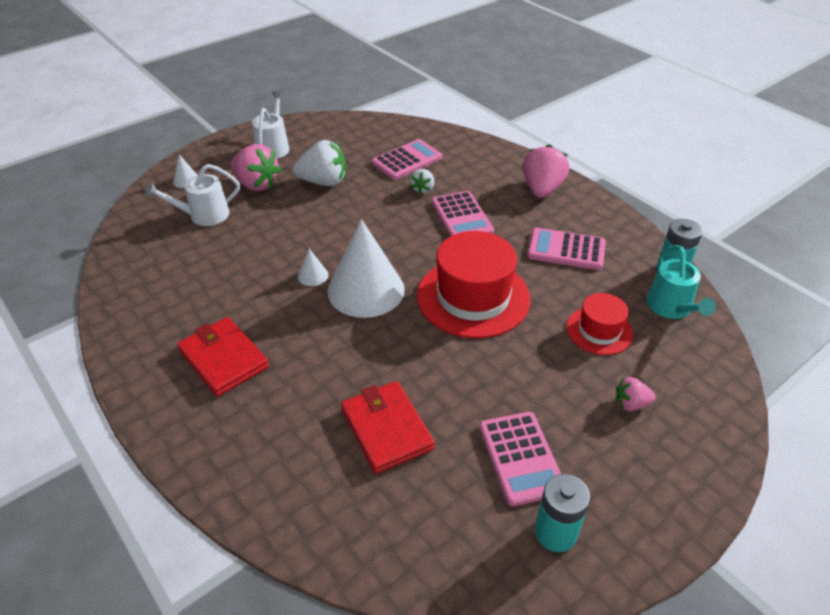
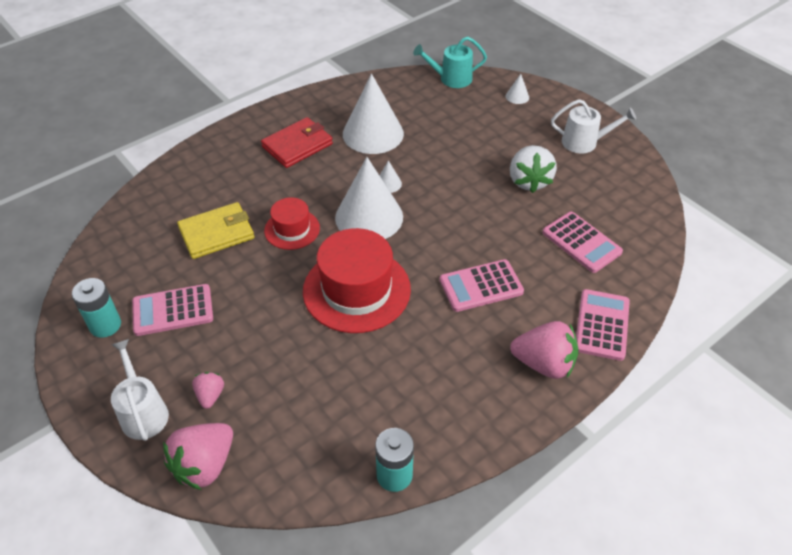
camera: 90 degrees right, 5 degrees up
(204, 215) = (467, 113): white watering can -> white watering can (143, 412)
(219, 289) = (373, 133): none -> white cone
(256, 184) = (518, 138): pink strawberry -> pink strawberry (204, 465)
(386, 429) = (217, 233): red wallet -> yellow wallet
(423, 189) = (527, 255): white strawberry -> none
(566, 250) = (429, 374): pink calculator -> pink calculator (602, 325)
(599, 330) = (304, 385): red hat -> red hat (292, 229)
(671, 308) = (332, 460): turquoise watering can -> turquoise watering can (451, 79)

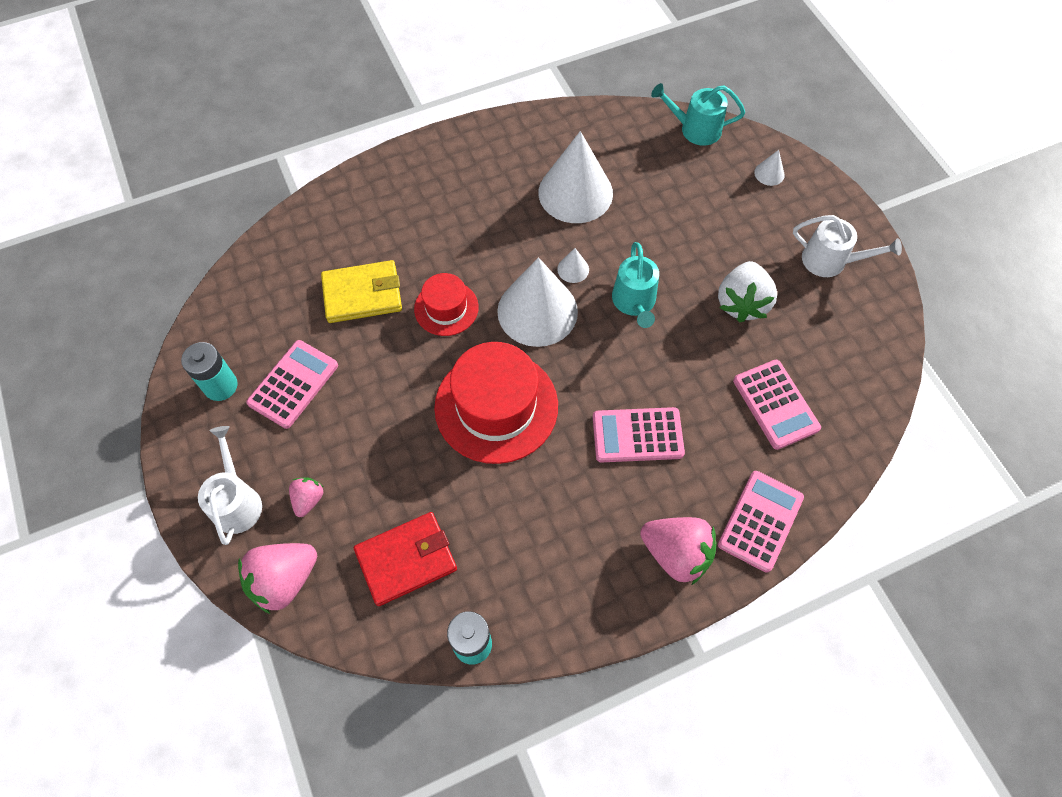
camera: 15 degrees right, 15 degrees up
(173, 310) = (293, 384): pink calculator -> pink calculator turned 120 degrees clockwise
(297, 145) = (482, 191): red wallet -> red wallet (406, 559)
(445, 196) = (634, 302): none -> turquoise watering can

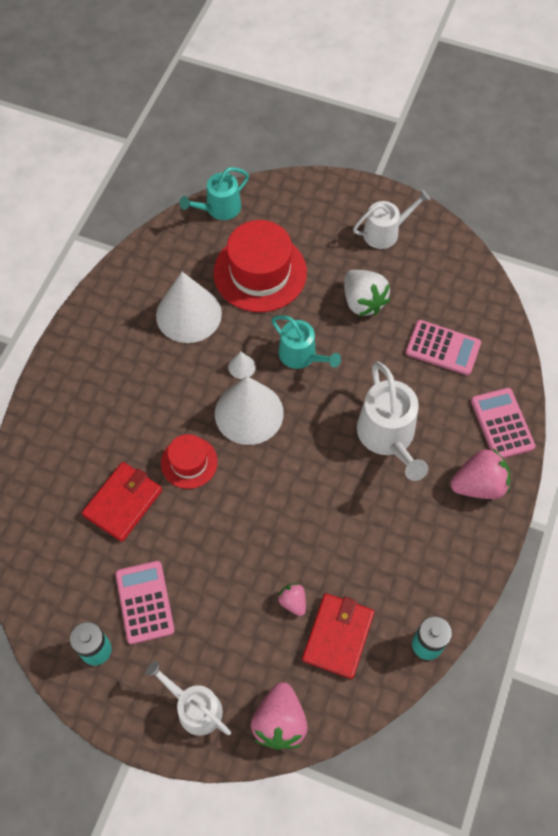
camera: 45 degrees left, 0 degrees up
(308, 499) = (239, 661): pink strawberry -> pink strawberry (293, 602)
(362, 294) = (123, 502): yellow wallet -> red wallet
(496, 406) = (289, 495): red hat -> red hat (260, 272)
(637, 435) = (388, 436): pink calculator -> white watering can
(769, 173) = (295, 203): white cone -> none

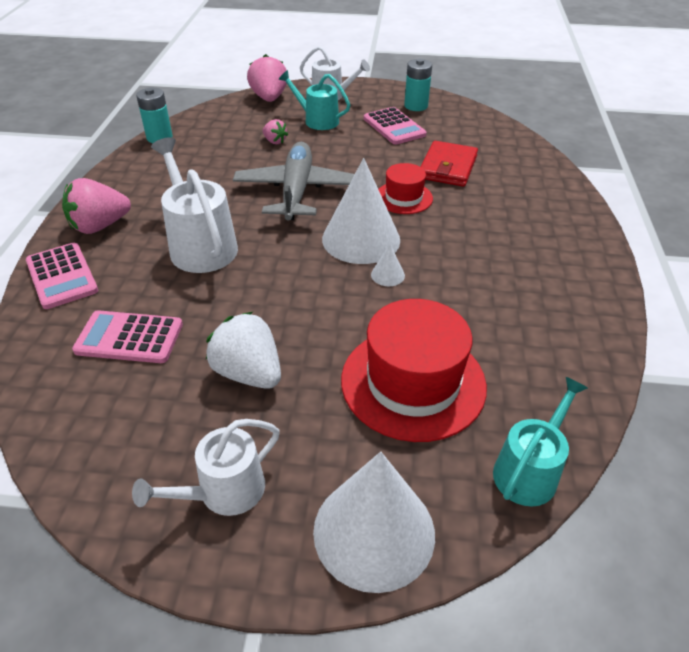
camera: 165 degrees right, 20 degrees down
(188, 314) = (482, 314): white cone -> white cone (374, 531)
(289, 498) = (296, 191): none -> grey plane
(301, 355) = (319, 297): turquoise watering can -> turquoise watering can (317, 120)
(338, 636) = (234, 132): red wallet -> none

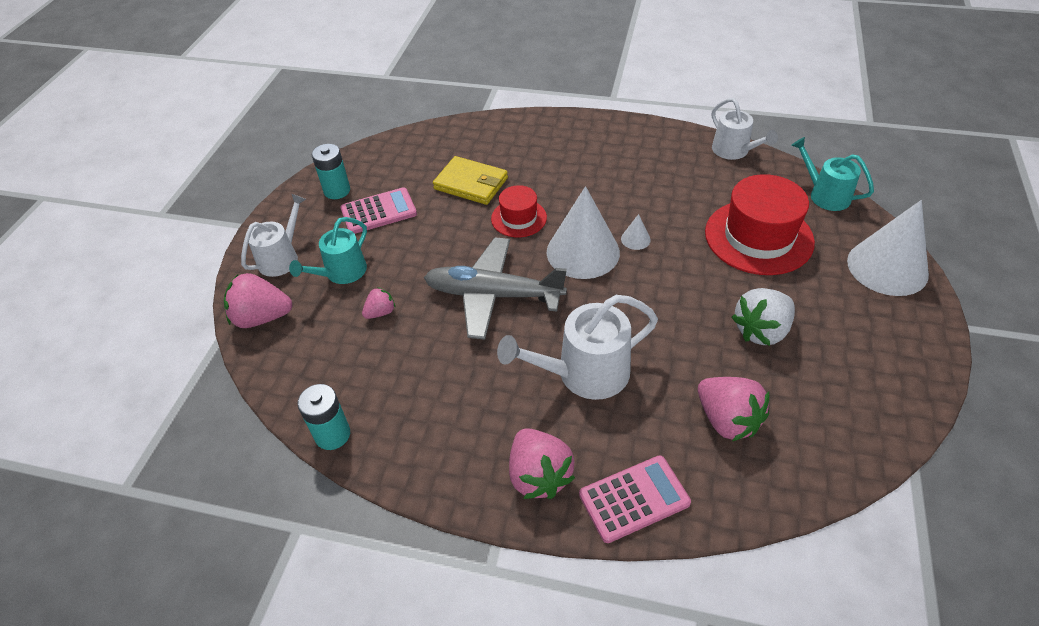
camera: 80 degrees left, 5 degrees up
(129, 337) = (727, 420): pink calculator -> pink strawberry
(224, 491) = (877, 342): white watering can -> white watering can (733, 151)
(448, 167) = (471, 183): red wallet -> yellow wallet

